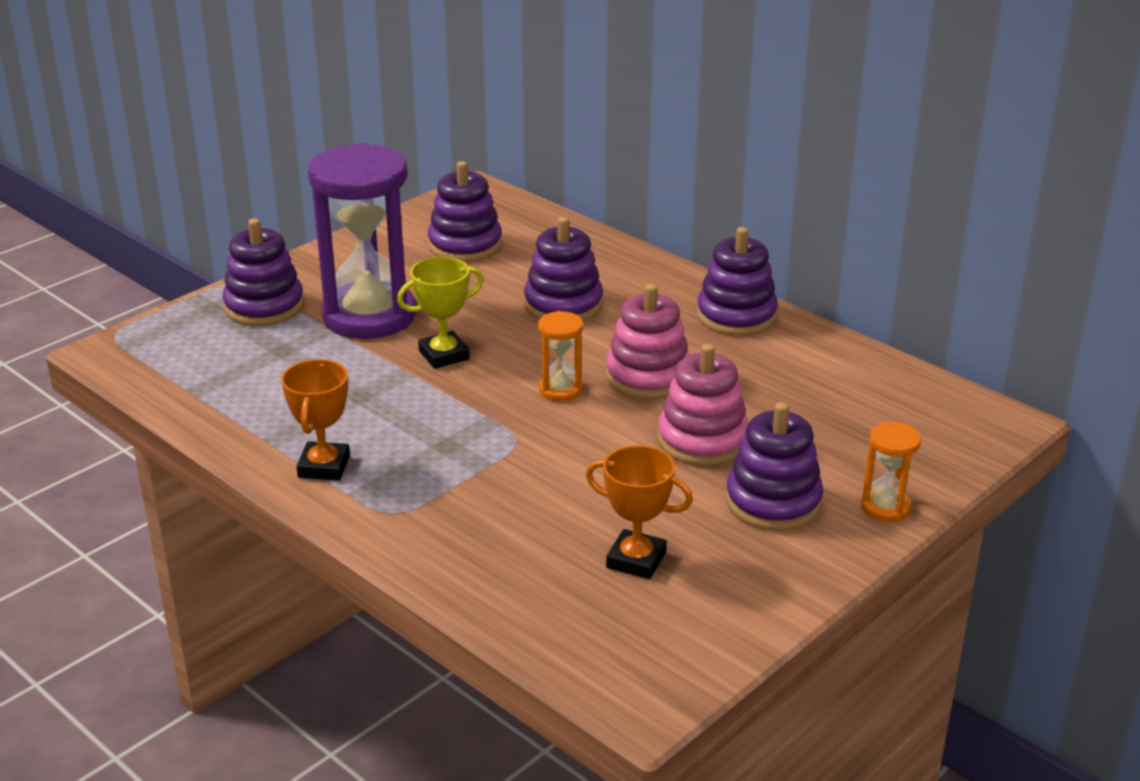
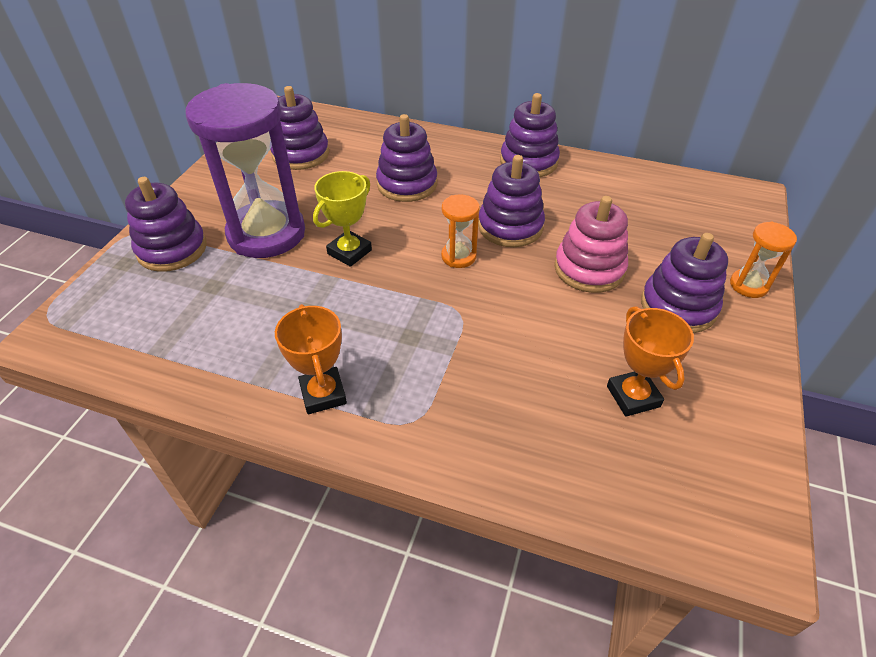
camera: 25 degrees left, 15 degrees up
(636, 560) = (633, 396): orange trophy -> orange trophy turned 75 degrees clockwise
(648, 377) = (510, 226): pink stacking toy -> purple stacking toy

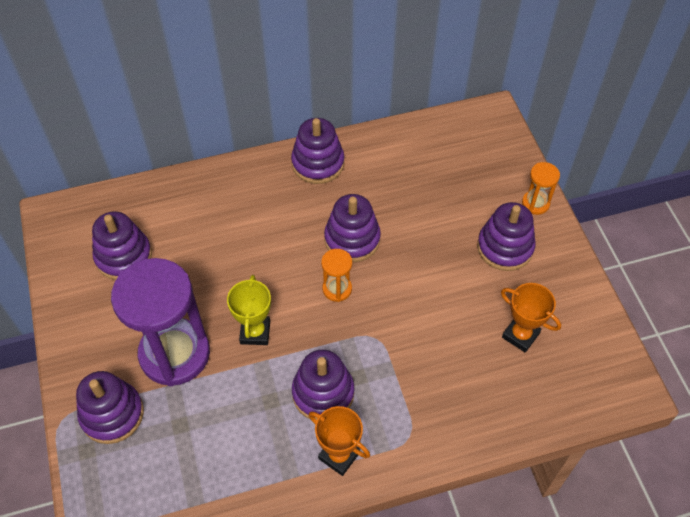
camera: 35 degrees left, 10 degrees up
(407, 184) = (242, 240): purple stacking toy -> purple stacking toy (323, 393)
(589, 269) = (431, 247): pink stacking toy -> none

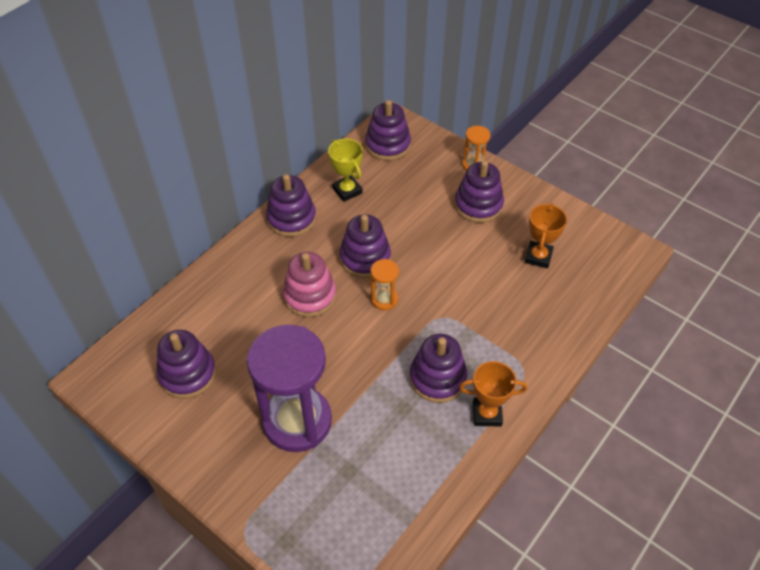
camera: 35 degrees left, 5 degrees down
(112, 414) = (284, 499): purple stacking toy -> purple stacking toy (388, 145)
(255, 332) = (348, 366): yellow trophy -> yellow trophy (347, 191)
(275, 246) = (310, 296): none -> pink stacking toy
(520, 335) = (538, 257): orange trophy -> orange trophy turned 75 degrees counterclockwise

